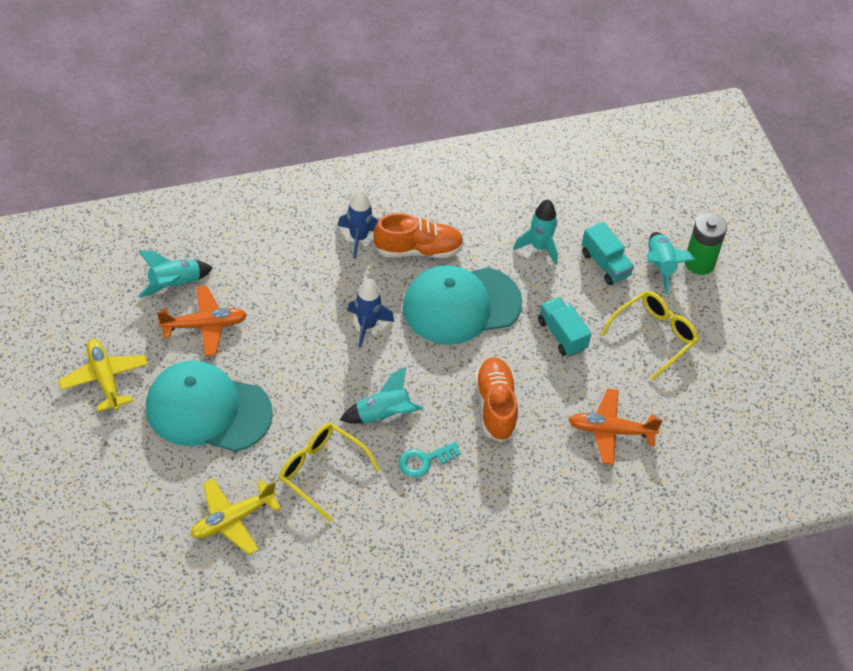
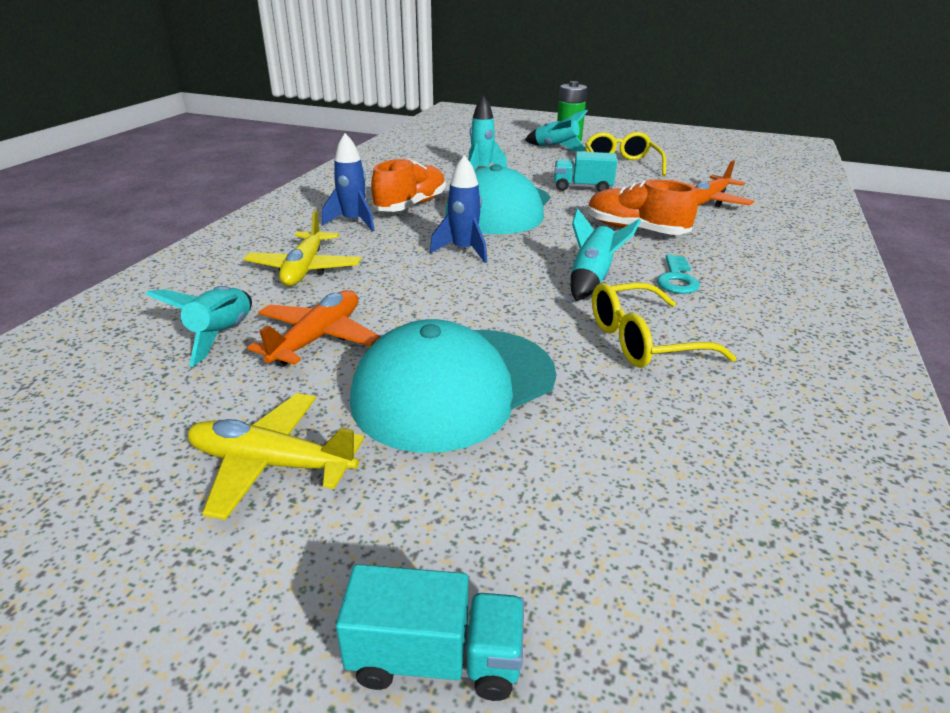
camera: 50 degrees left, 20 degrees down
(232, 520) = (679, 442): yellow plane -> yellow plane (305, 269)
(605, 264) = (531, 159): turquoise truck -> turquoise truck (435, 658)

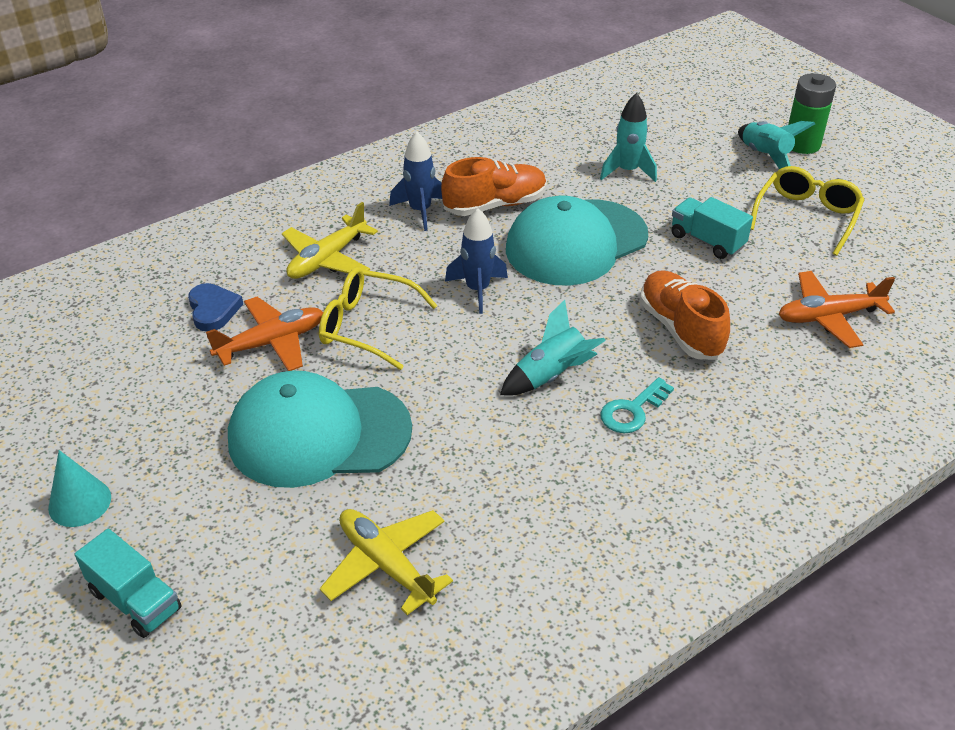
camera: 35 degrees right, 10 degrees up
(222, 335) = (213, 310): turquoise rocket -> blue heart
(226, 582) = (80, 502): none -> turquoise cone
(271, 464) = (158, 438): yellow plane -> yellow plane (386, 565)
(642, 341) = (507, 462): yellow glasses -> yellow glasses (366, 326)

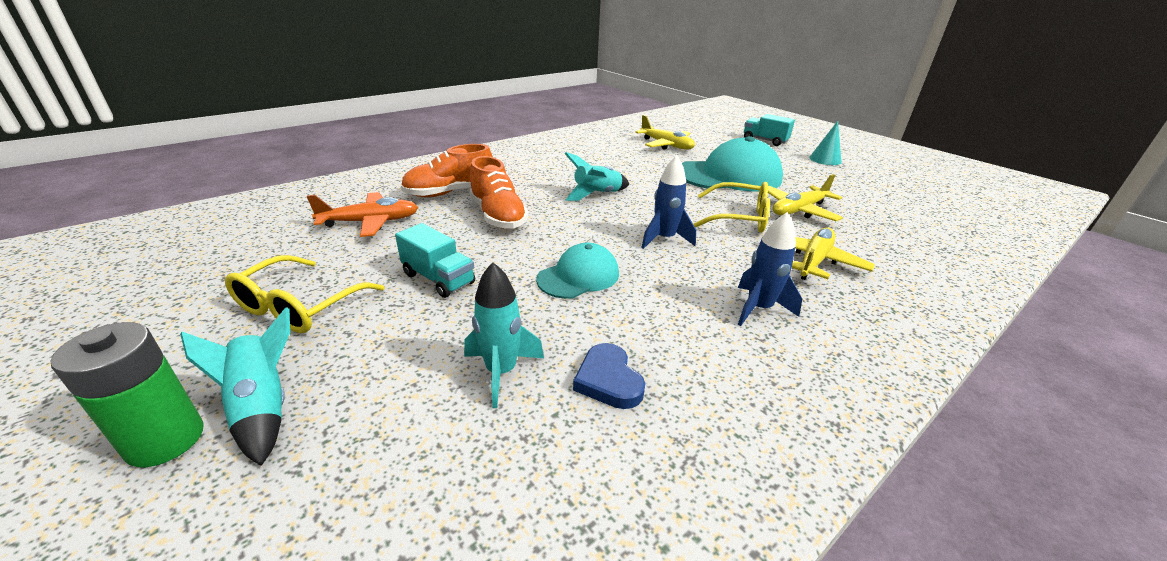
camera: 175 degrees right, 10 degrees down
(213, 310) = (864, 227): blue heart -> blue heart (608, 380)
(271, 342) = (799, 210): orange plane -> yellow plane
(495, 205) = (675, 317): orange shoe -> orange shoe (450, 193)
(576, 243) = (578, 276): turquoise cap -> turquoise cap, size x0.56
(632, 411) = (545, 181): turquoise key -> none

